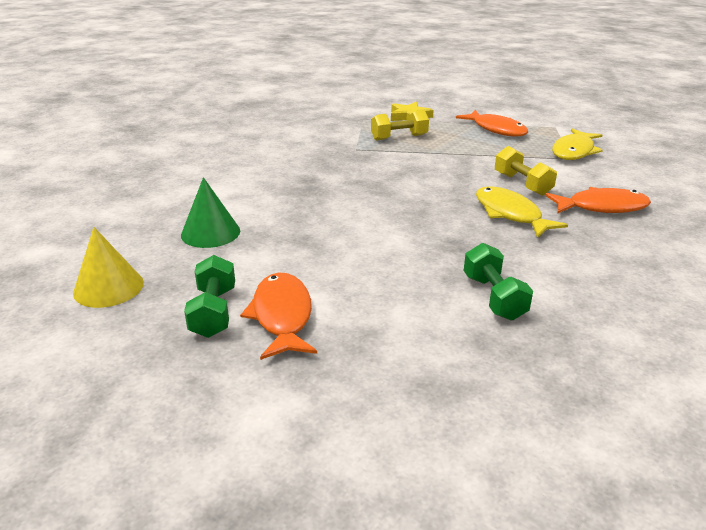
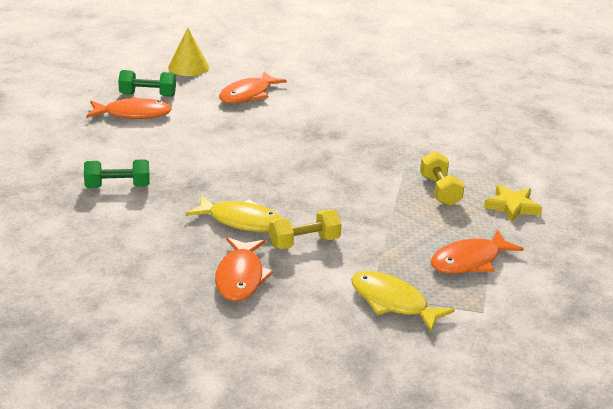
camera: 95 degrees right, 0 degrees up
(210, 232) = (248, 94): green cone -> orange fish
(510, 214) = (240, 221): yellow fish -> yellow fish turned 45 degrees clockwise

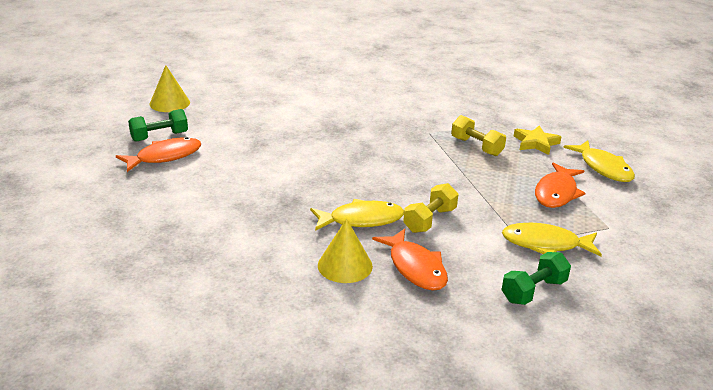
camera: 30 degrees left, 0 degrees up
(118, 186) = (223, 225): green dumbbell -> green dumbbell (533, 291)
(181, 253) = (345, 265): none -> yellow cone
(248, 94) = (247, 113): orange fish -> none
(558, 254) = (603, 168): none -> yellow fish

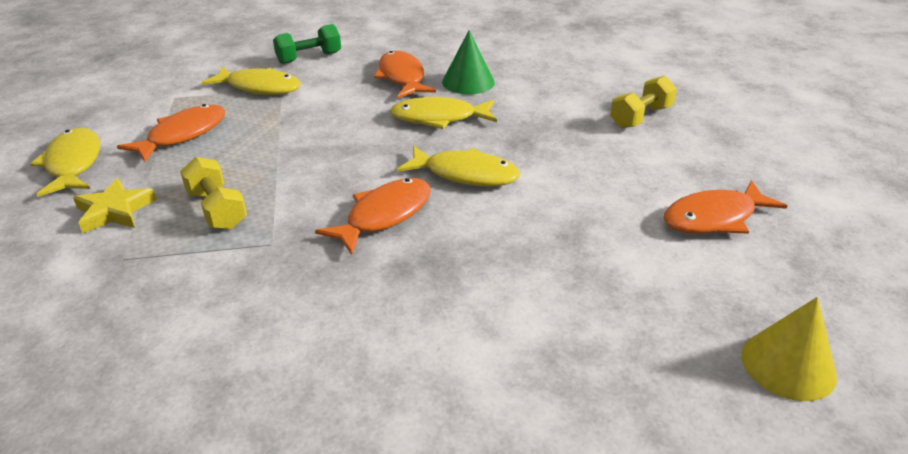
camera: 170 degrees left, 5 degrees up
(159, 136) = (748, 262): green dumbbell -> none
(328, 175) = (465, 174): none -> yellow fish
(345, 265) = (468, 82): yellow cone -> green cone
(373, 148) = (384, 215): none -> orange fish
(429, 220) = (362, 114): yellow dumbbell -> yellow dumbbell (640, 117)

